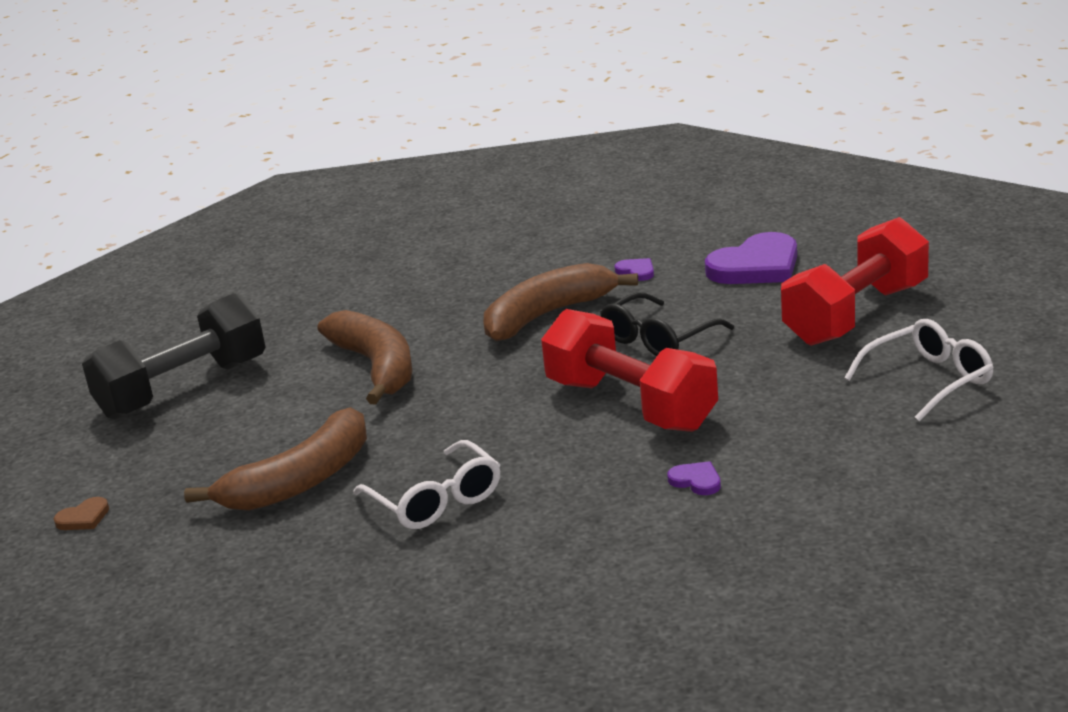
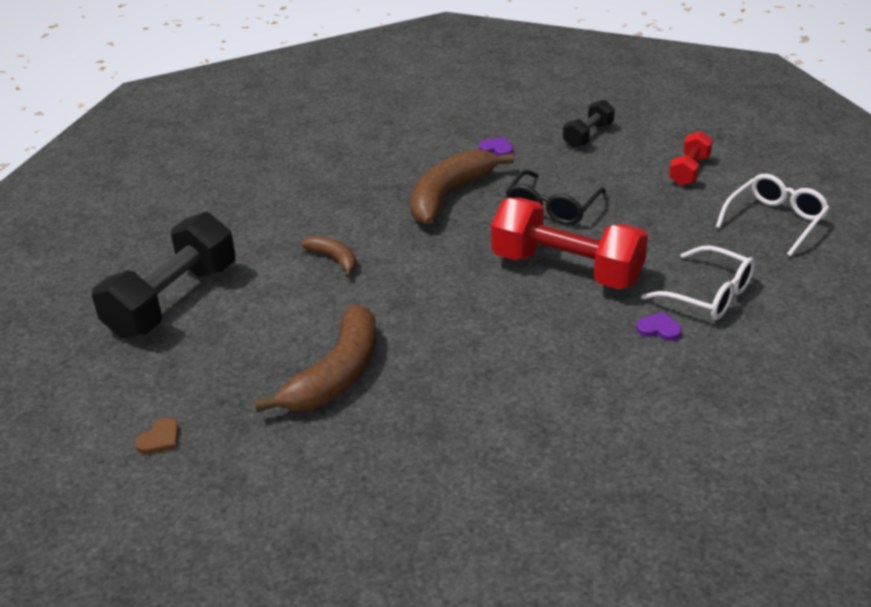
camera: 20 degrees left, 10 degrees up
(376, 367) = (334, 259): brown banana -> brown banana, size x0.51
(435, 500) = (463, 375): white glasses -> white glasses (707, 294)
(756, 266) = (588, 136): purple heart -> black dumbbell
(856, 315) = (689, 171): red dumbbell -> red dumbbell, size x0.50

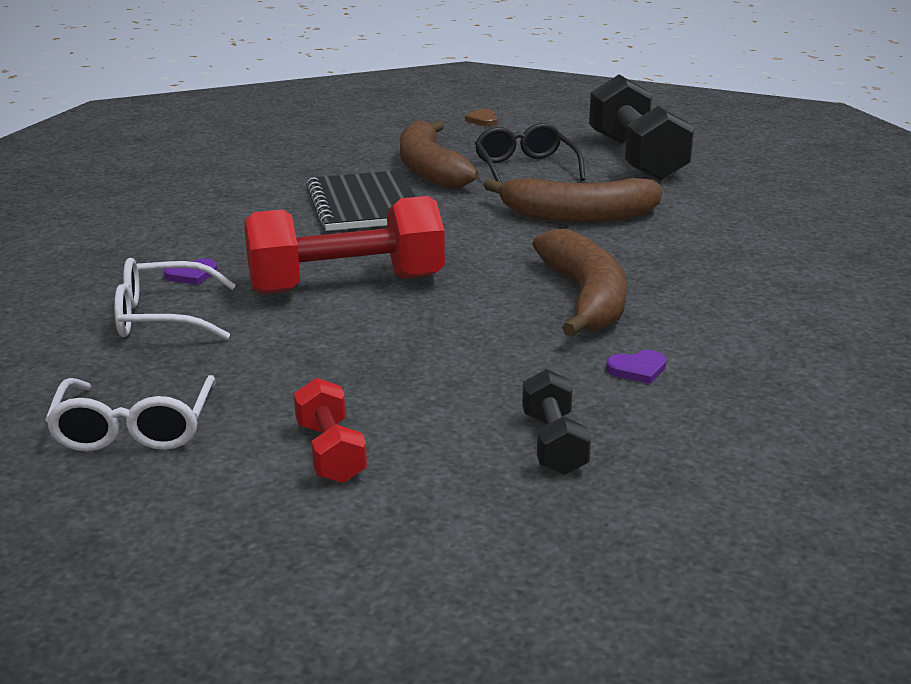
camera: 135 degrees right, 10 degrees down
(334, 259) = (577, 216): brown banana -> brown banana, size x1.97
(452, 350) = (364, 204): none -> black notebook
(552, 207) = (450, 332): black glasses -> black glasses (525, 169)

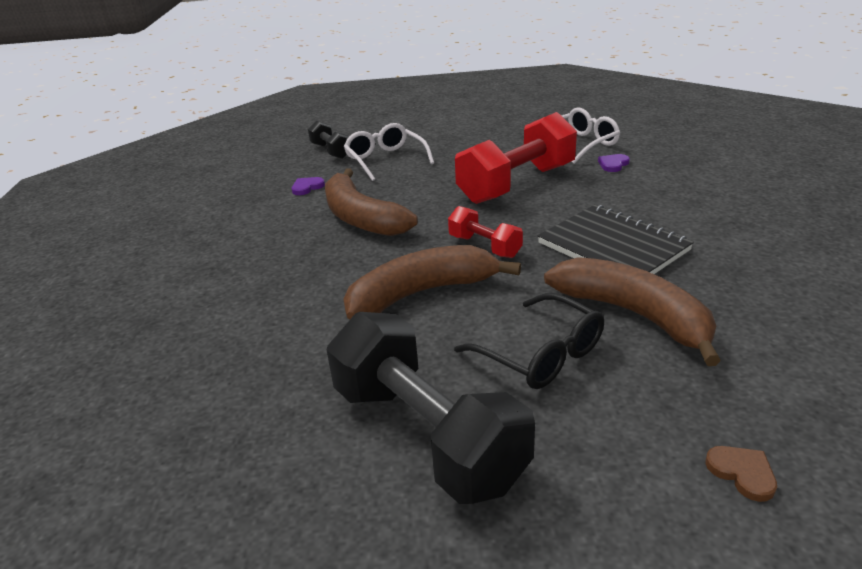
camera: 155 degrees right, 5 degrees up
(134, 428) = (504, 115): white glasses -> white glasses (386, 160)
(330, 452) = (419, 127): red dumbbell -> red dumbbell (484, 246)

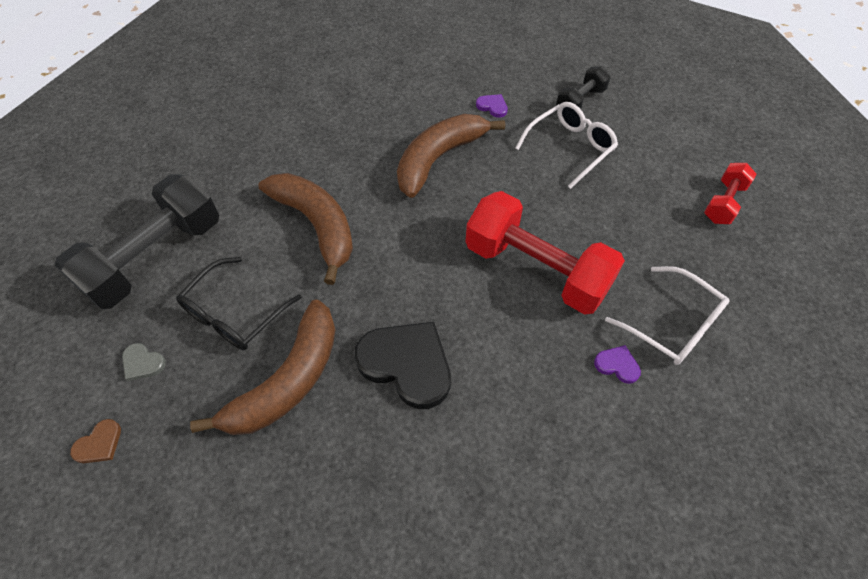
camera: 75 degrees right, 25 degrees up
(484, 246) = (396, 257): red dumbbell -> red dumbbell (723, 203)
(612, 436) = (142, 363): none -> grey heart
(613, 247) = (407, 364): black notebook -> black heart

